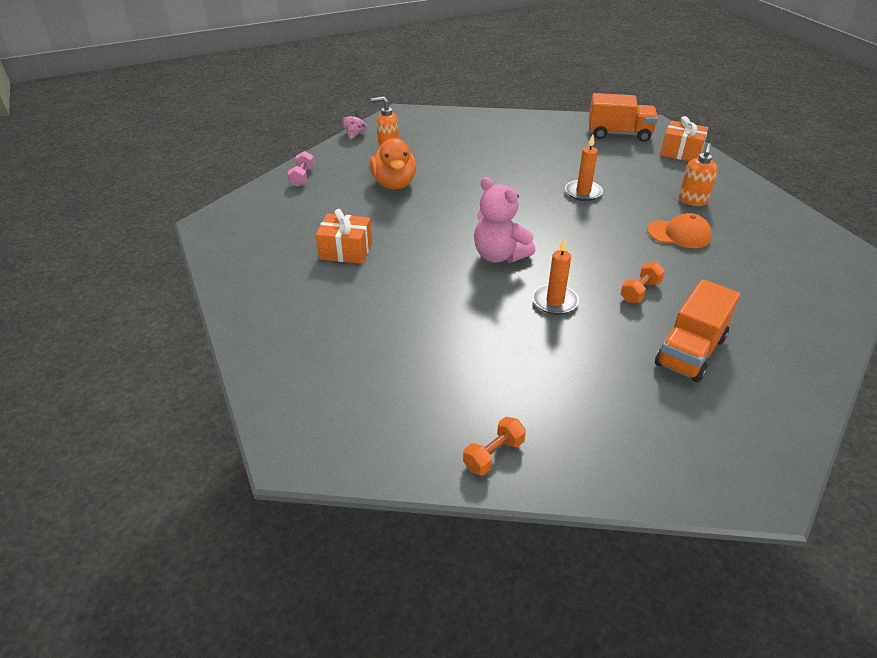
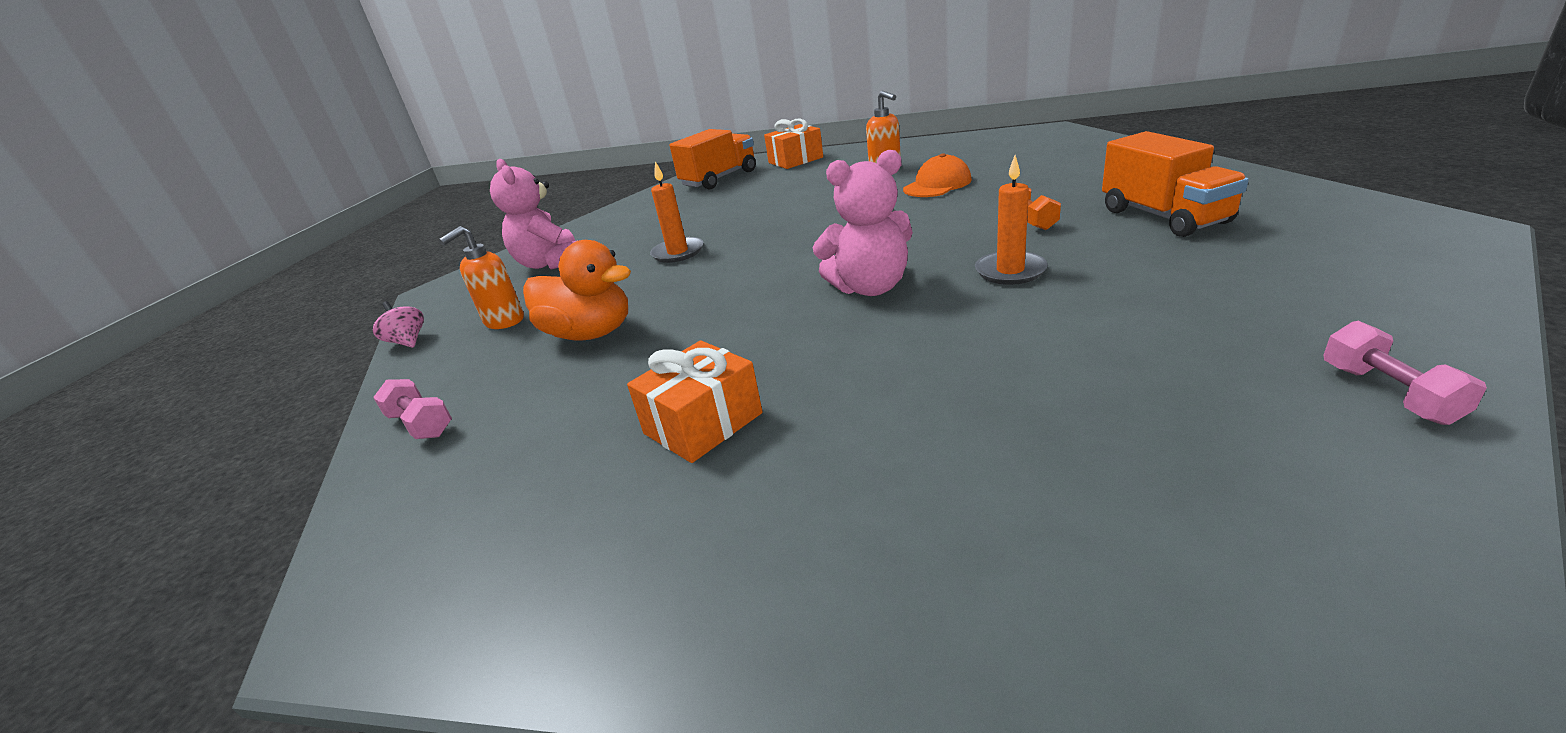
camera: 50 degrees left, 10 degrees down
(454, 132) = (551, 263): none -> pink teddy bear
(494, 455) = (1388, 393): orange dumbbell -> pink dumbbell
(583, 192) = (800, 214): orange candle -> orange candle (678, 252)

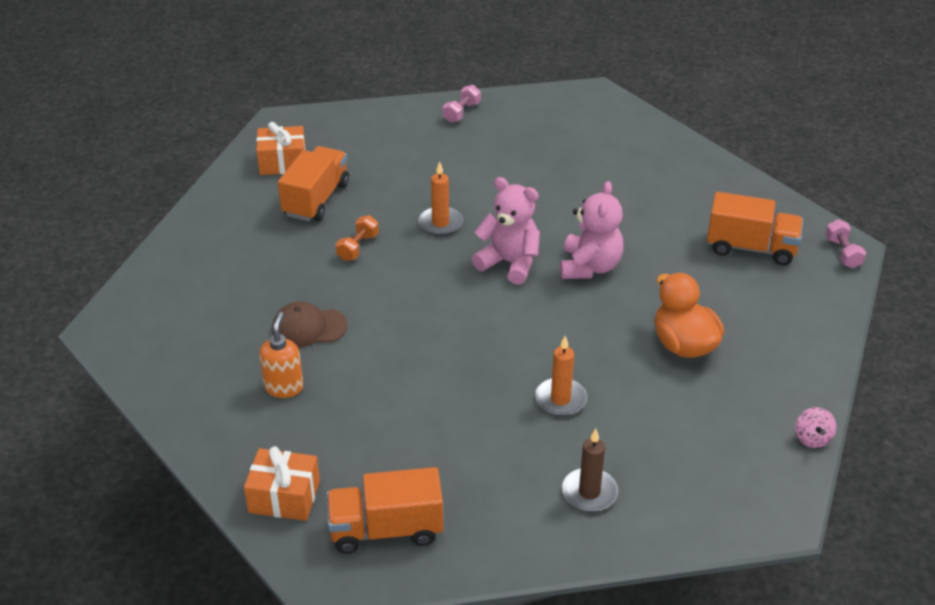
camera: 145 degrees left, 10 degrees up
(421, 424) = (809, 334): pink dumbbell -> pink dumbbell (842, 253)
(504, 321) = (733, 407): orange soap dispenser -> none
(551, 263) = (661, 478): pink teddy bear -> pink teddy bear (590, 267)
(559, 492) = (751, 248): none -> orange truck
(603, 236) = (589, 492): none -> brown candle
(703, 423) = (672, 241): orange gift -> orange gift (282, 162)
(937, 184) = (309, 327): orange cap -> brown cap

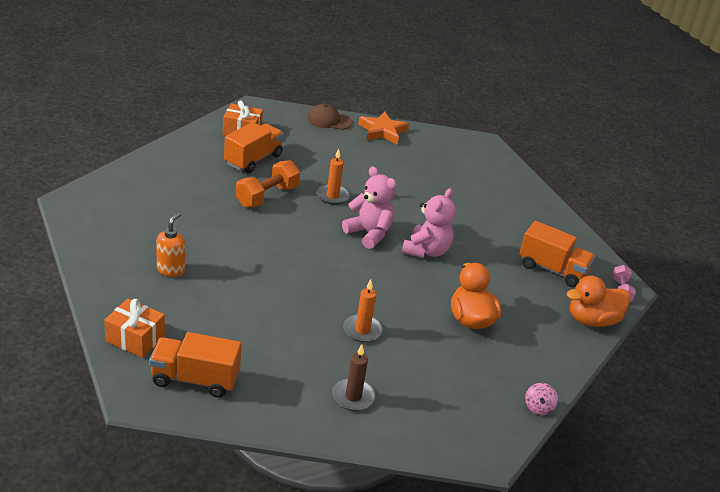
camera: 10 degrees right, 5 degrees down
(309, 327) = (207, 237): brown cap -> brown cap (329, 120)
(358, 247) = (267, 196): orange dumbbell -> orange dumbbell, size x1.72
(461, 112) = (382, 131): pink dumbbell -> orange star
(826, 302) = (592, 320): none -> orange duck

